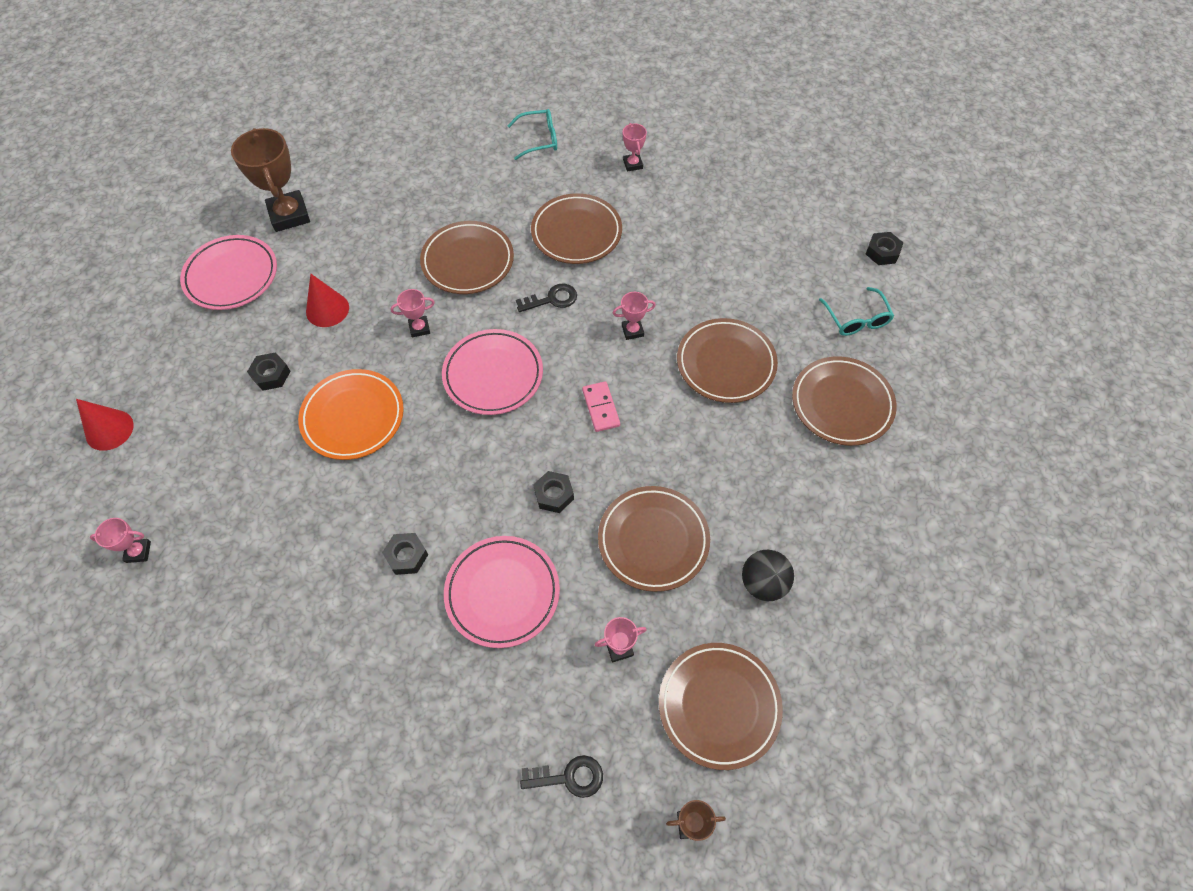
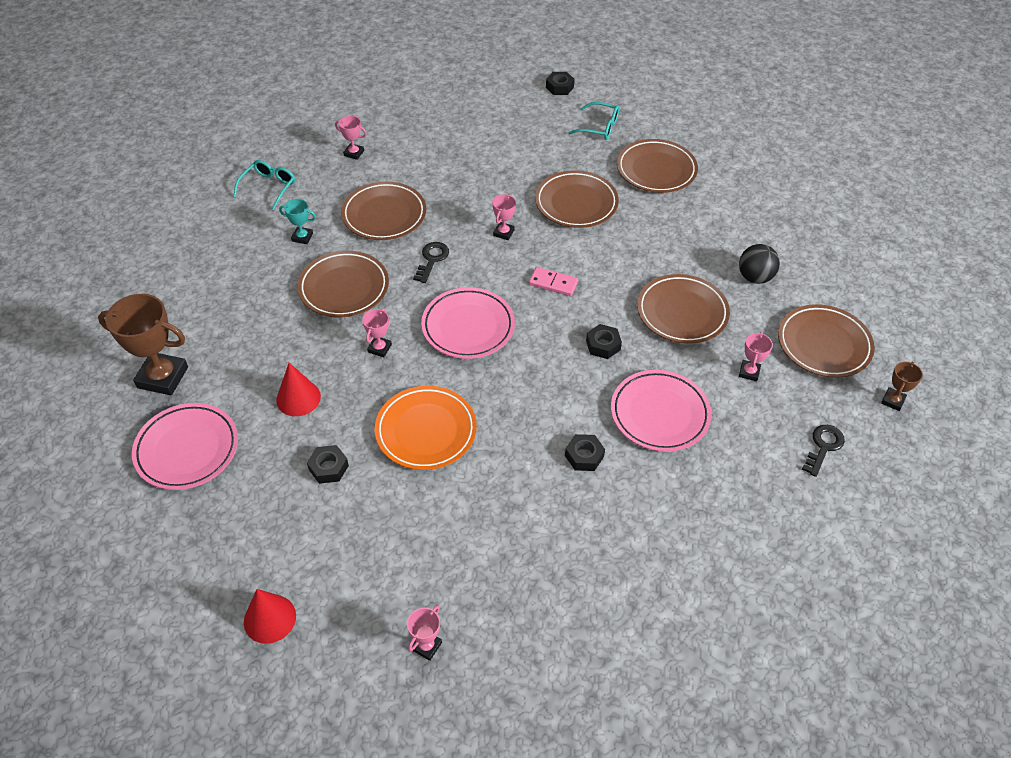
camera: 55 degrees left, 10 degrees down
(502, 197) = (302, 237): none -> turquoise trophy

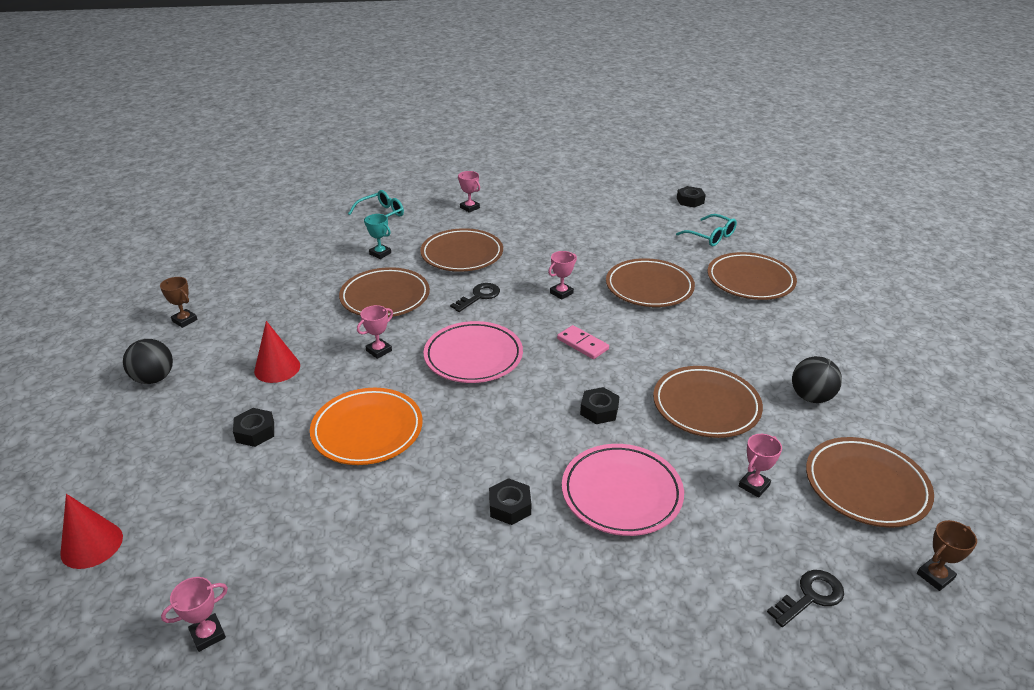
camera: 25 degrees right, 15 degrees down
(163, 377) = (185, 320): brown trophy -> brown trophy, size x0.49
(187, 449) = (154, 378): pink plate -> black ball

